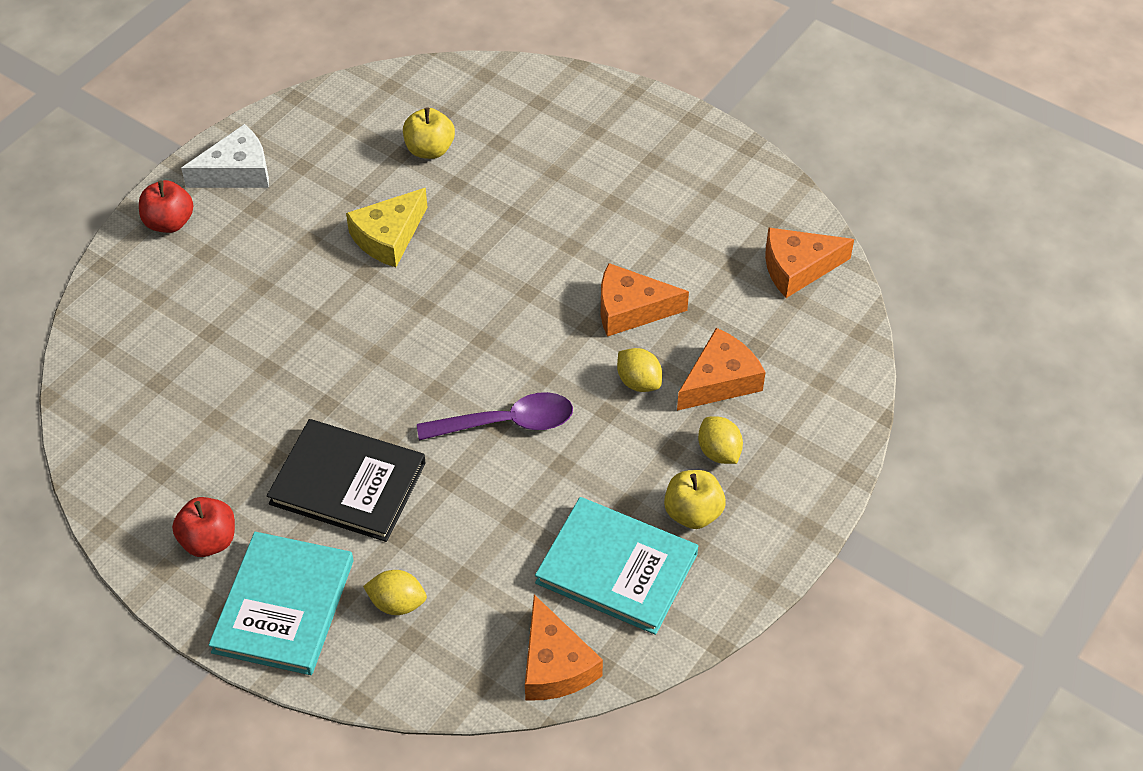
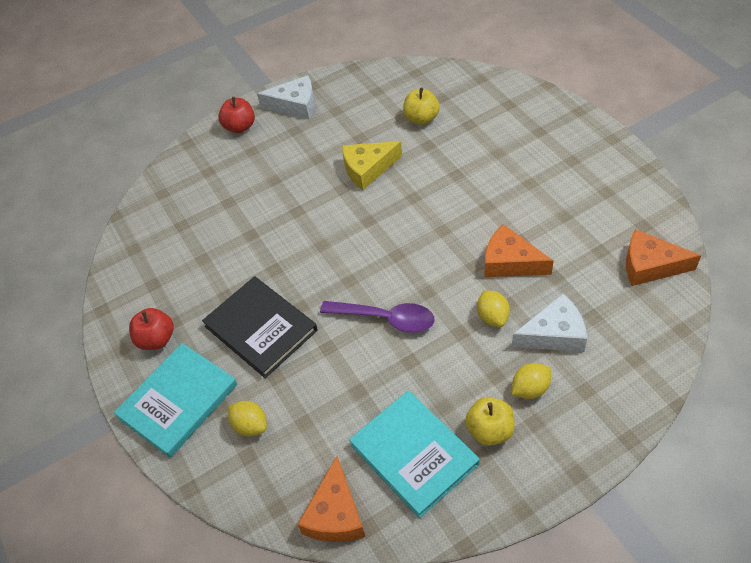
camera: 30 degrees right, 0 degrees up
(719, 452) = (530, 389): yellow lemon -> yellow lemon turned 60 degrees clockwise
(720, 380) = (554, 334): orange cheese -> white cheese

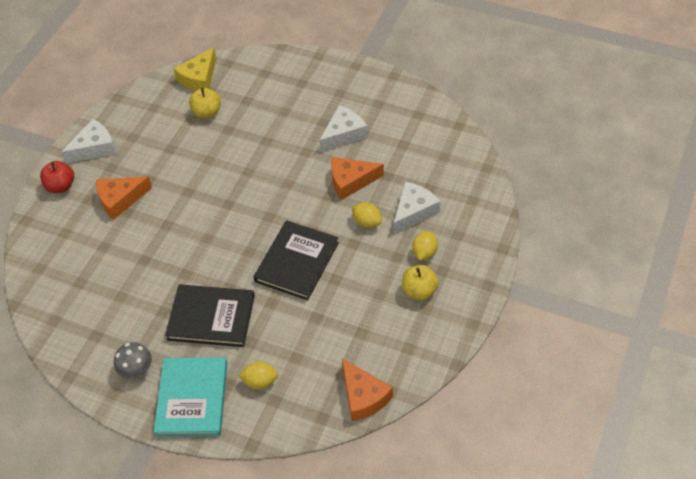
camera: 40 degrees left, 0 degrees up
(156, 339) = (136, 369): red apple -> grey mushroom
(368, 169) = (196, 168): yellow cheese -> yellow cheese (199, 78)
(386, 319) = (296, 262): purple spoon -> black book
(414, 454) = (384, 332): turquoise book -> none
(542, 207) = (343, 134): none -> white cheese
(650, 266) = (440, 138): orange cheese -> orange cheese (120, 200)

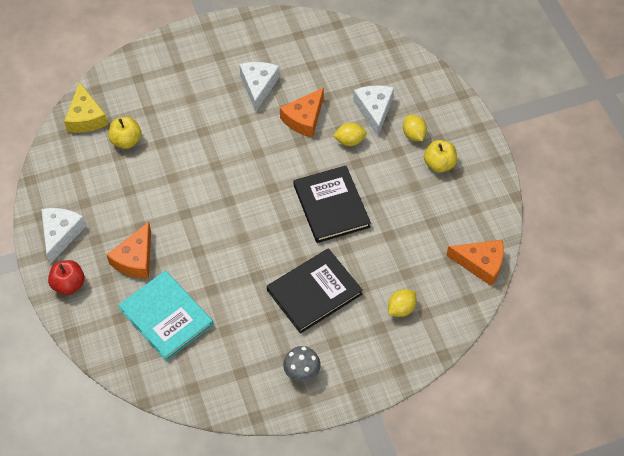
camera: 45 degrees left, 5 degrees up
(192, 398) = (367, 358): turquoise book -> turquoise book (166, 317)

